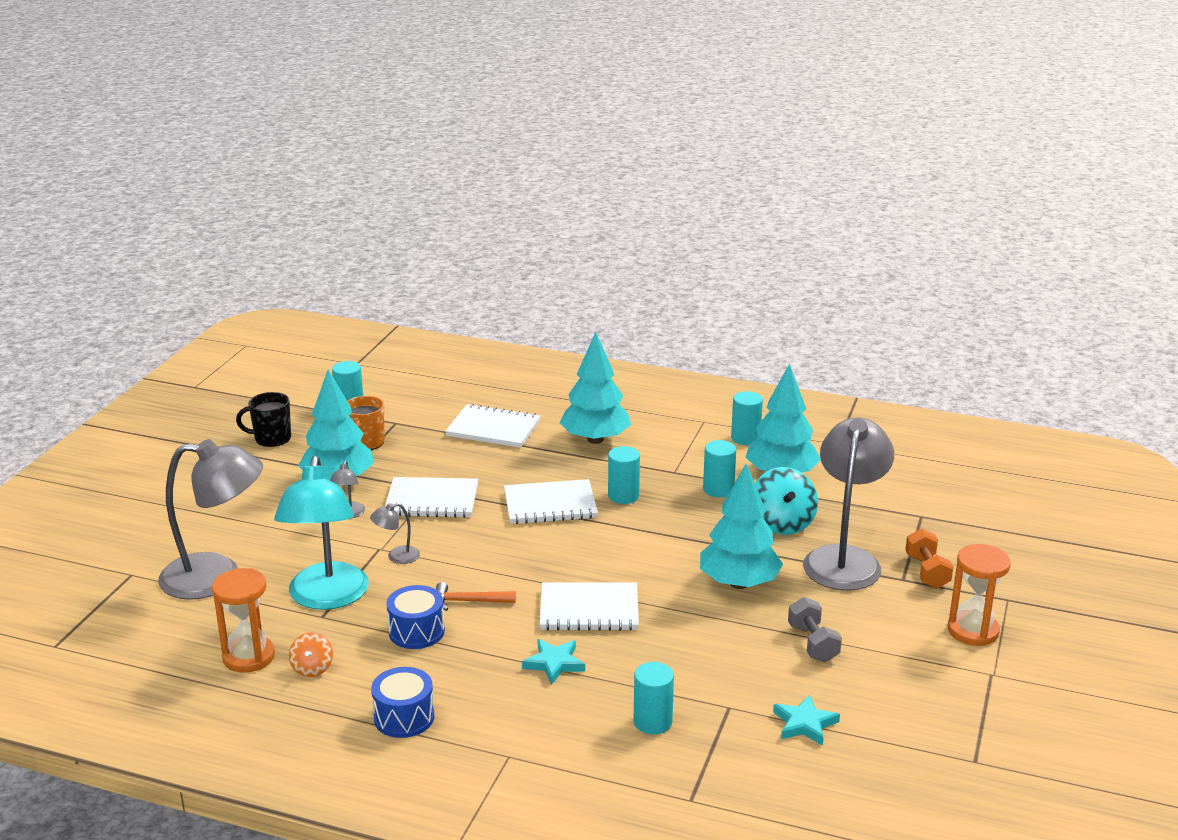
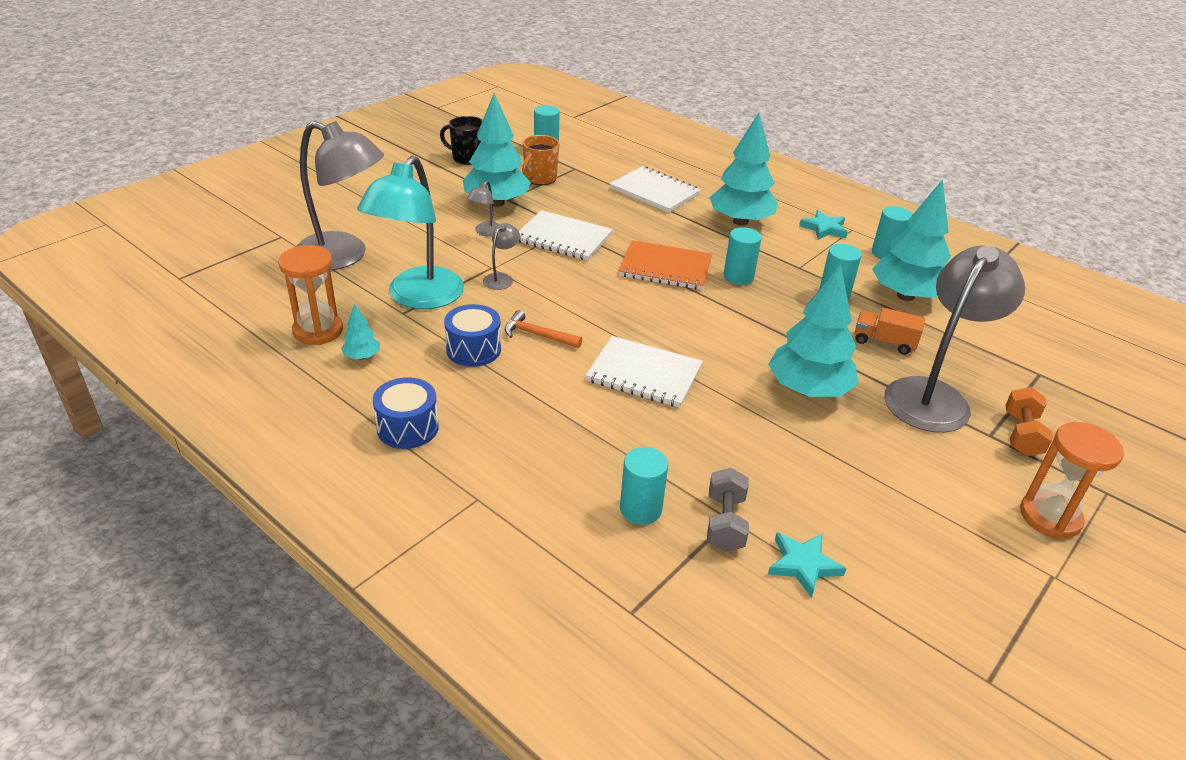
camera: 20 degrees right, 10 degrees up
(312, 668) = (362, 356): orange spinning top -> turquoise tree
(397, 557) = (501, 278): grey lamp -> grey lamp turned 120 degrees clockwise
(550, 505) = (665, 268): white notebook -> orange notebook
(554, 663) = (579, 417): turquoise star -> turquoise star (824, 228)
(782, 523) = (884, 342): turquoise spinning top -> orange truck
(813, 643) = (856, 476): grey dumbbell -> grey dumbbell (725, 523)

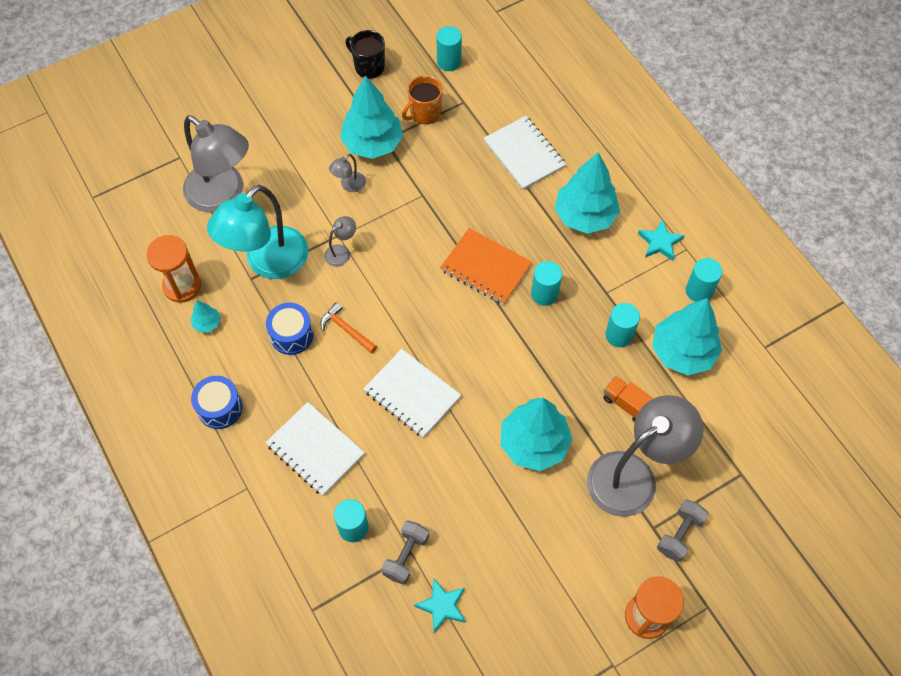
camera: 20 degrees right, 25 degrees up
(563, 238) = (413, 207): white notebook -> white notebook (315, 450)
(1021, 435) = (679, 534): orange dumbbell -> grey dumbbell

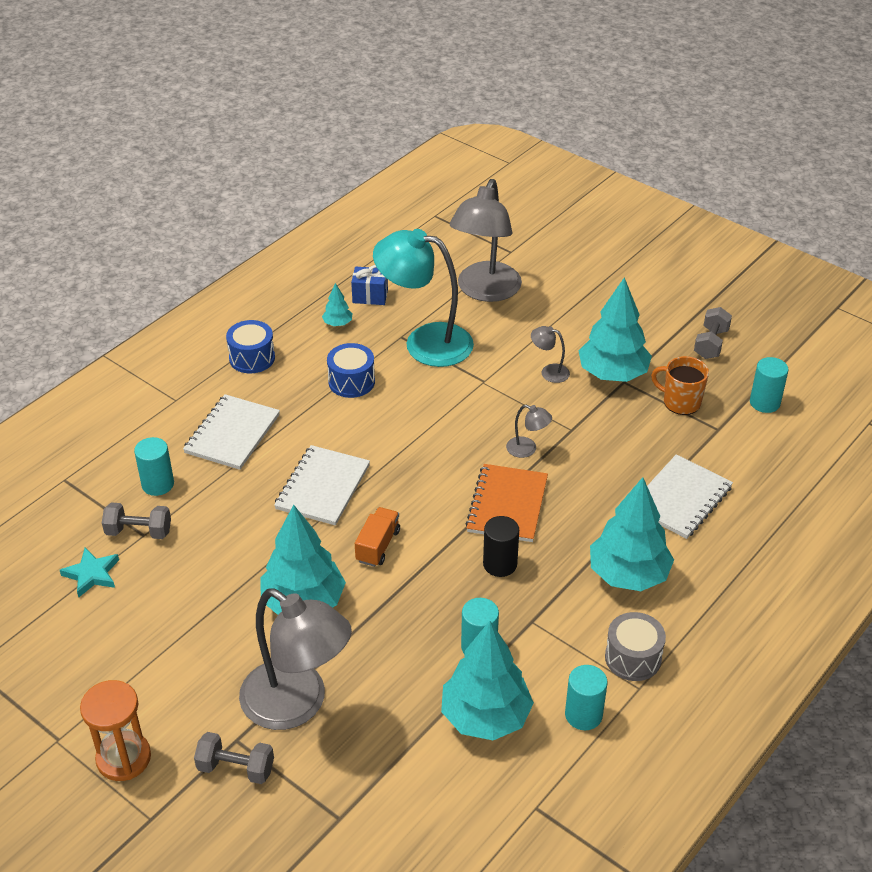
camera: 70 degrees right, 20 degrees down
(182, 286) = (370, 296): orange hourglass -> blue gift
(341, 252) = (465, 389): grey lamp -> grey lamp (527, 449)
(346, 329) = (376, 418): orange hammer -> none
(369, 66) = (711, 344): black mug -> grey dumbbell
(544, 294) = (500, 564): turquoise cylinder -> black cylinder
(628, 405) = (388, 678): orange truck -> orange truck (378, 546)
(660, 242) = (633, 658): turquoise star -> grey drum

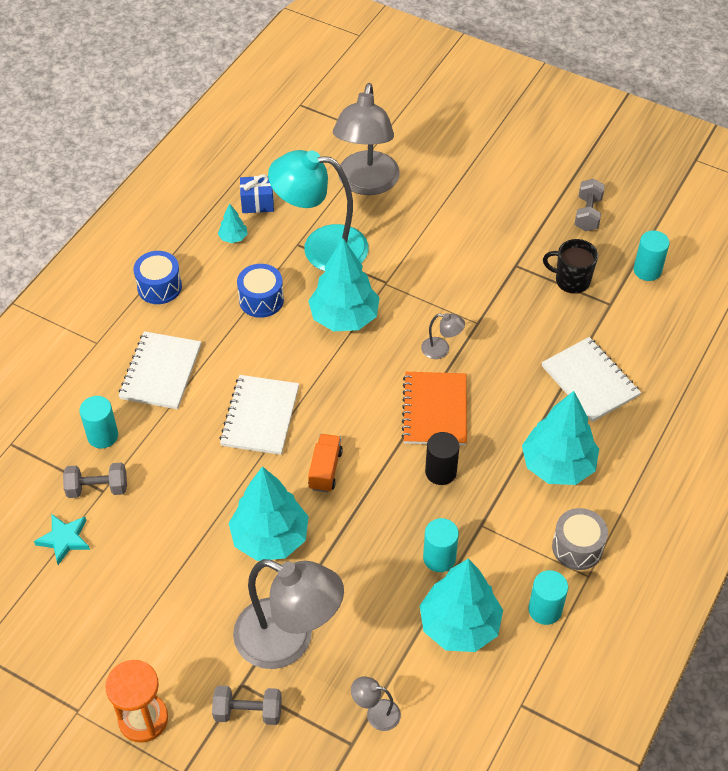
camera: 10 degrees left, 10 degrees up
(549, 372) = (444, 264): grey lamp -> grey lamp (376, 713)
(612, 374) = (504, 259): turquoise tree -> turquoise tree (344, 317)
(680, 402) = (571, 280): orange mug -> black mug
(681, 498) = (590, 381): white notebook -> white notebook turned 60 degrees counterclockwise

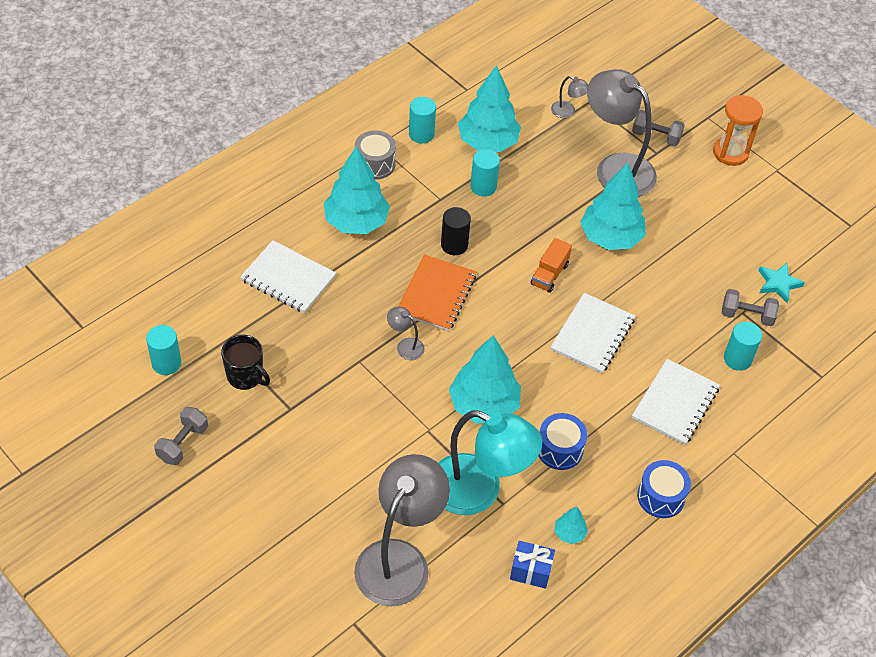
camera: 165 degrees left, 0 degrees up
(590, 381) = (288, 278): white notebook -> white notebook turned 45 degrees counterclockwise

